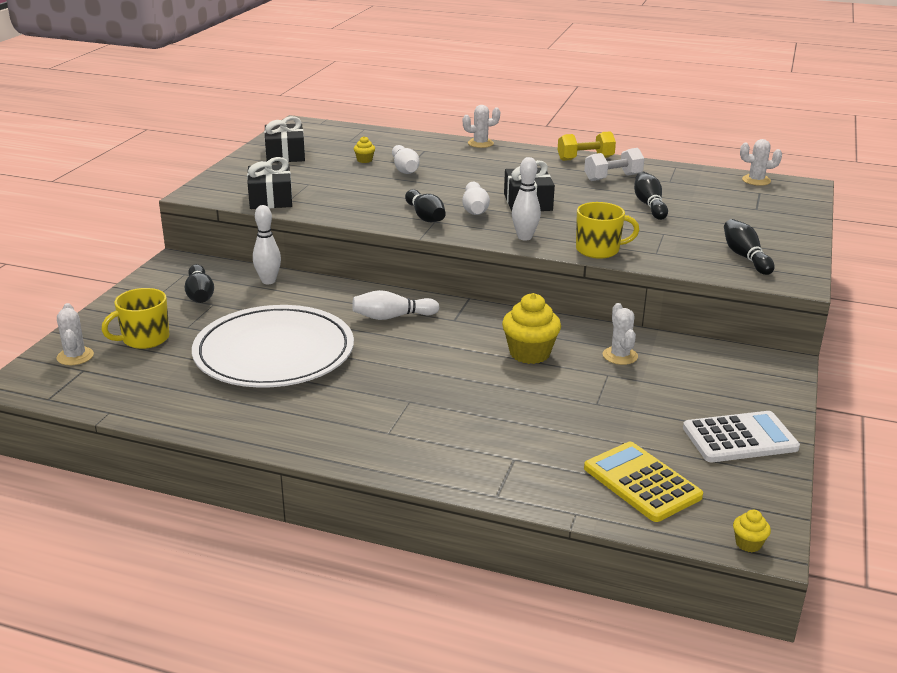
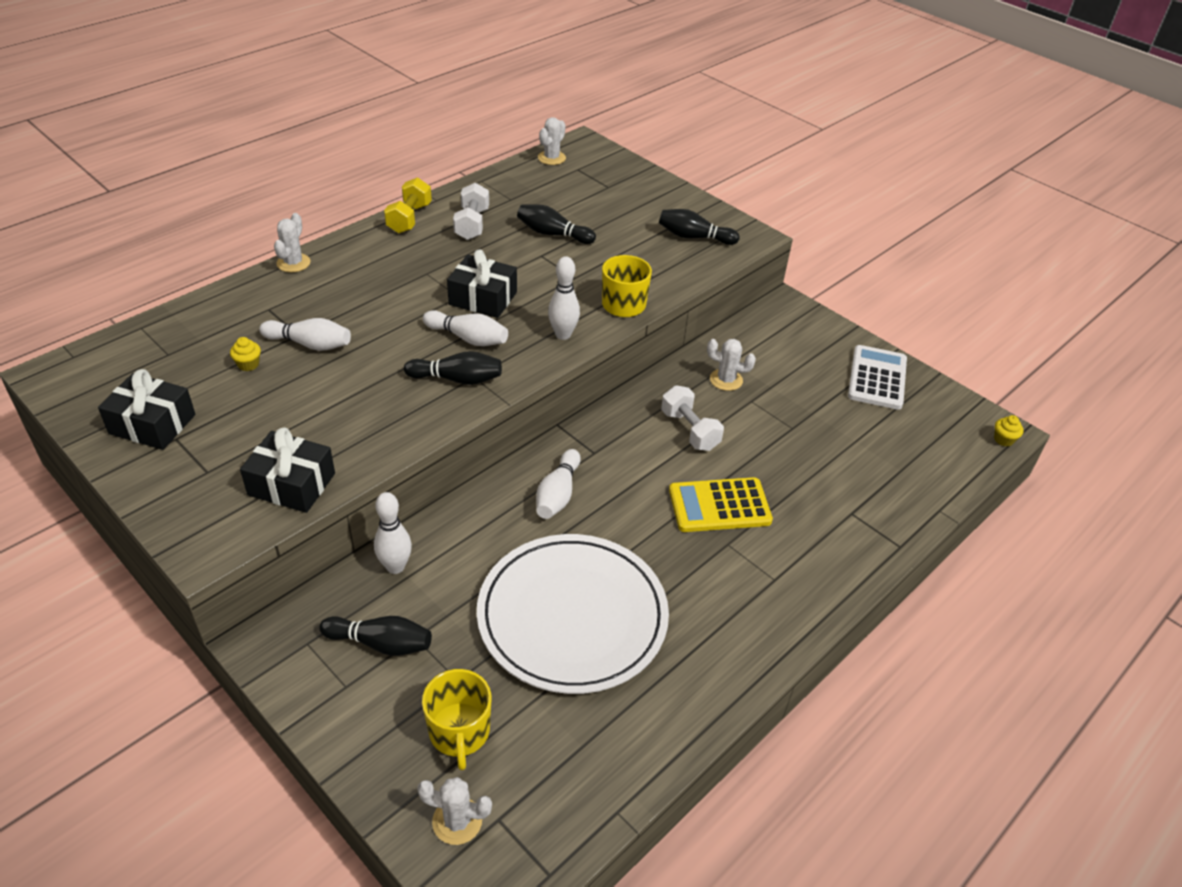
camera: 65 degrees left, 15 degrees up
(529, 353) = (689, 430): yellow cupcake -> white dumbbell
(642, 482) = (913, 456): yellow calculator -> yellow calculator (719, 506)

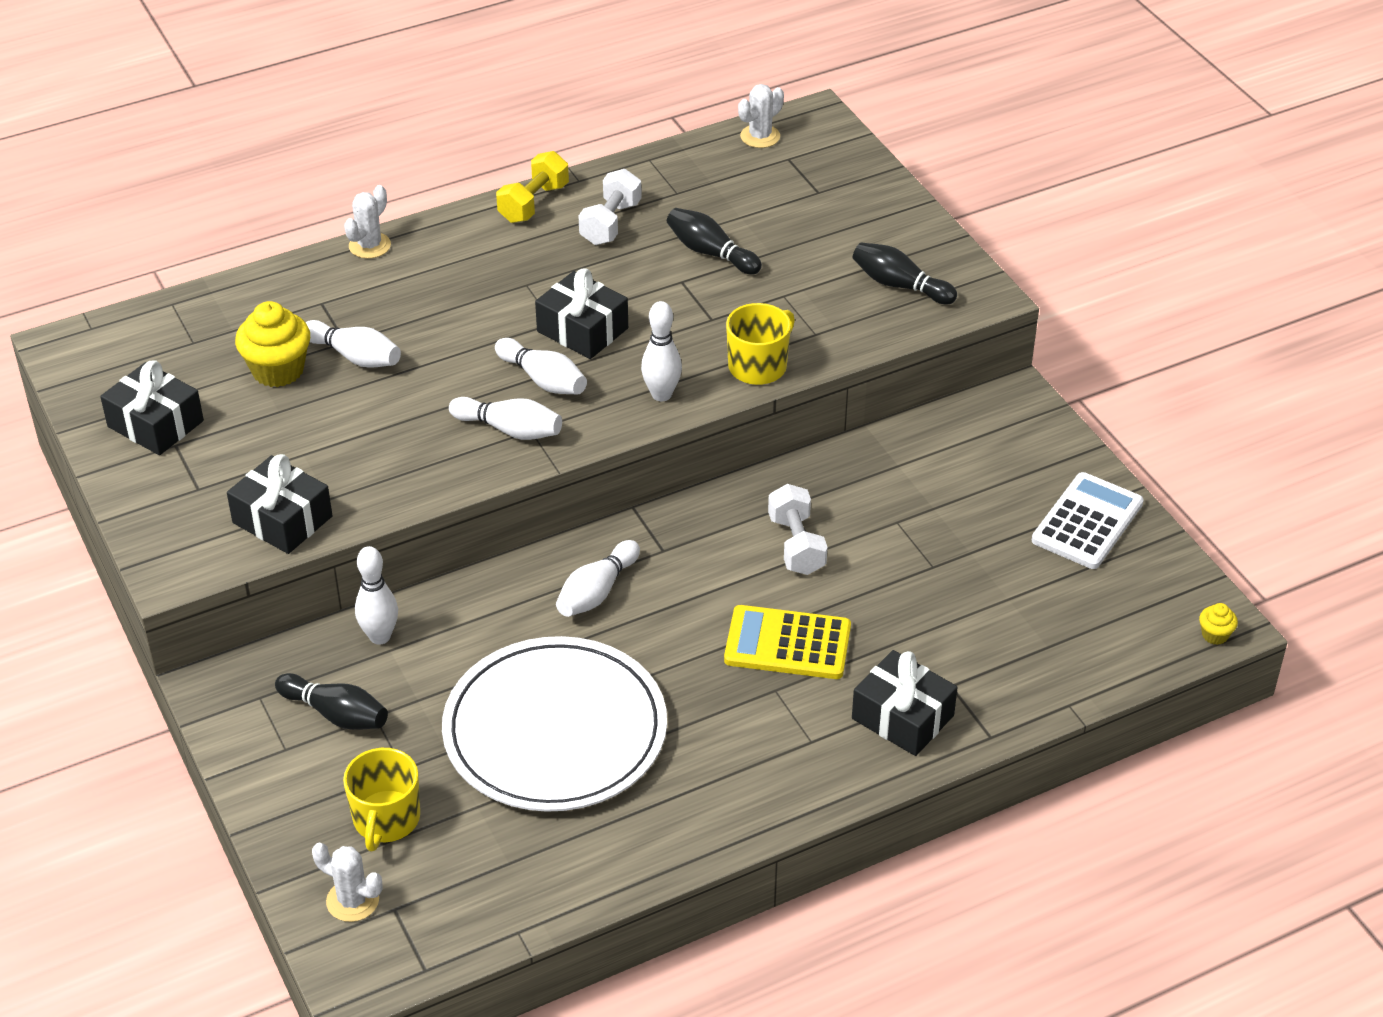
camera: 20 degrees right, 0 degrees up
(248, 364) = (278, 370): yellow cupcake -> yellow cupcake, size x2.09
(457, 379) = (510, 430): black bowling pin -> white bowling pin
(726, 380) = (877, 488): white cactus -> none
(831, 545) = (902, 717): none -> black gift

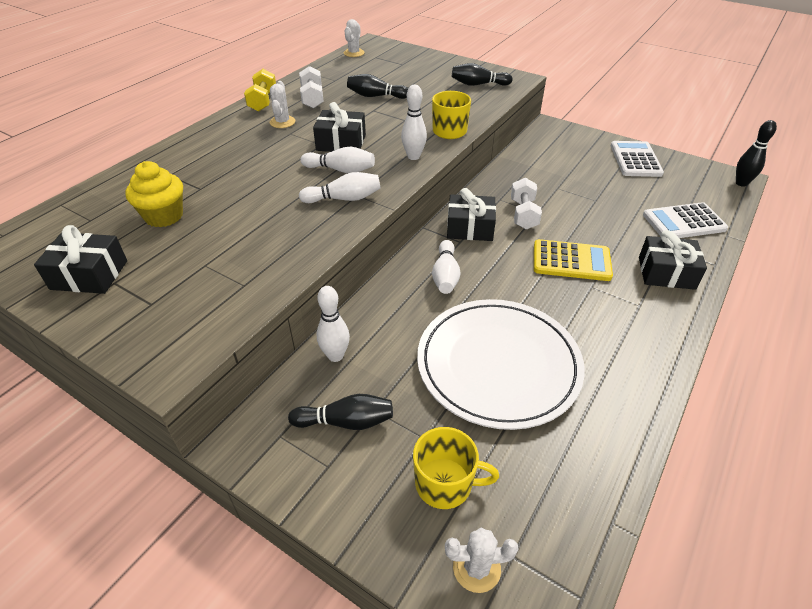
camera: 30 degrees left, 0 degrees up
(282, 520) = (232, 300): black gift -> black gift (470, 228)
(355, 356) = (212, 194): white bowling pin -> none
(369, 245) = (180, 141): white cactus -> white cactus (282, 122)
(386, 819) = (445, 484): yellow mug -> yellow mug turned 60 degrees counterclockwise
(787, 644) = (571, 261): yellow calculator -> yellow calculator turned 150 degrees counterclockwise
(796, 545) = (523, 214): white dumbbell -> white dumbbell turned 45 degrees clockwise
(1027, 657) = (683, 222): none -> white calculator
(1215, 635) = (741, 183): yellow cupcake -> black bowling pin

